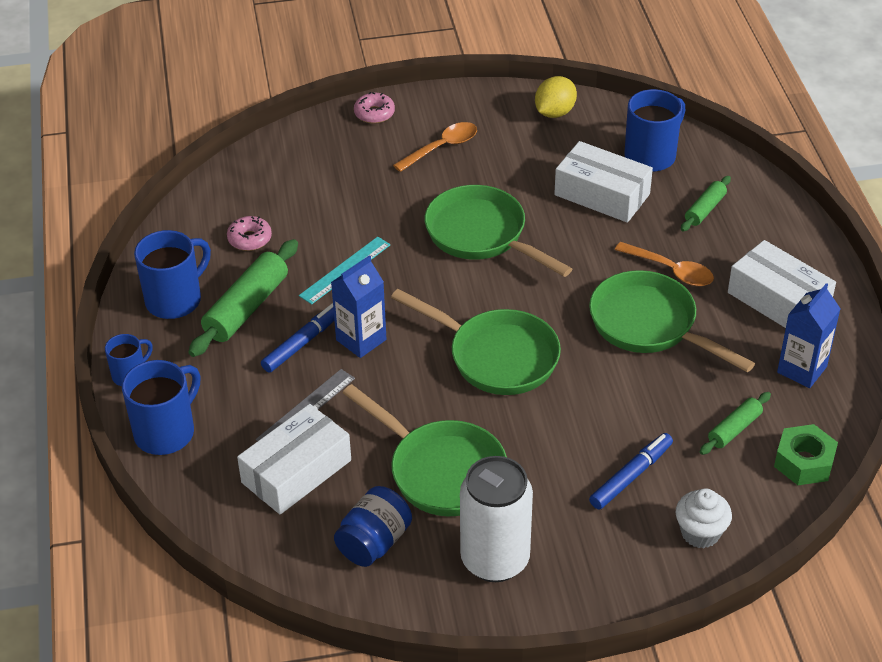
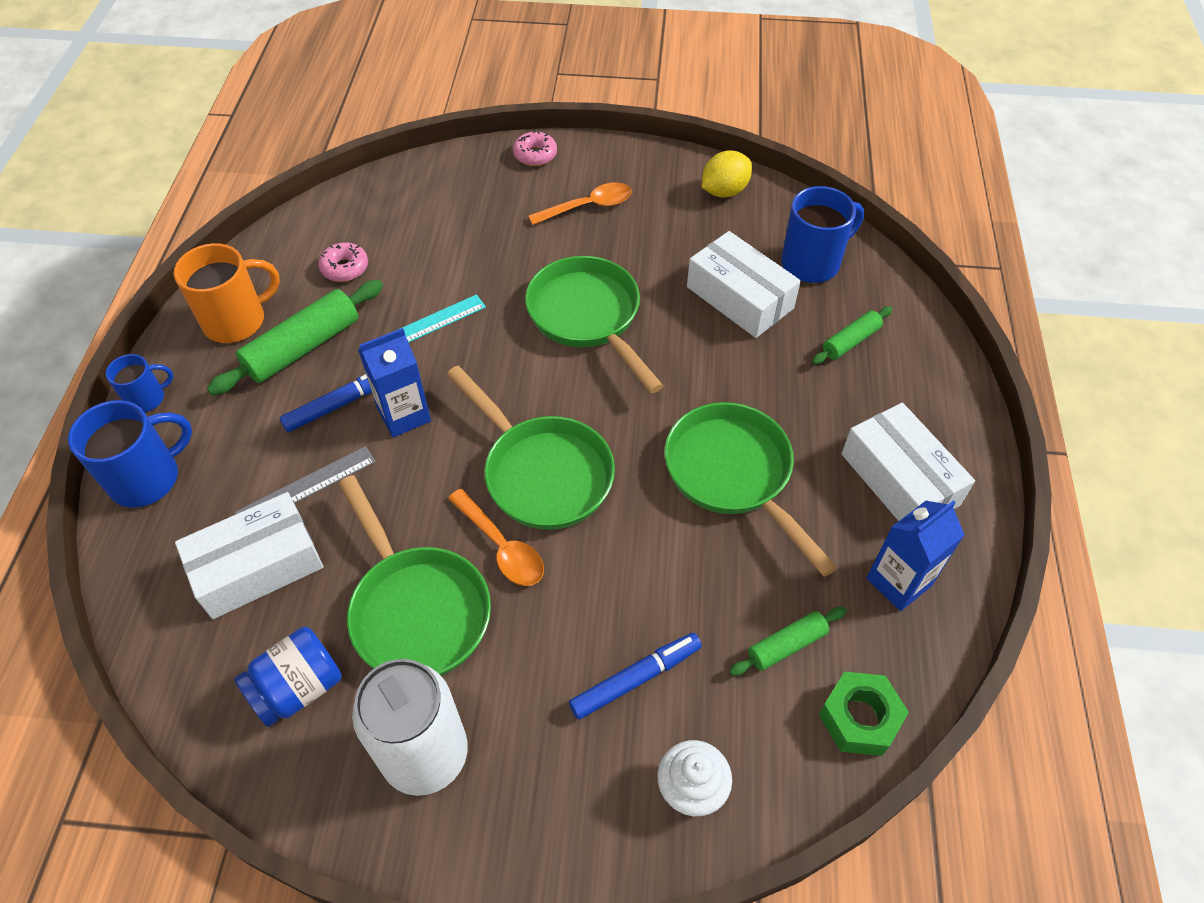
camera: 15 degrees right, 10 degrees up
(175, 300) = (237, 321): blue mug -> orange mug
(670, 270) = (784, 409): orange spoon -> orange spoon (501, 546)

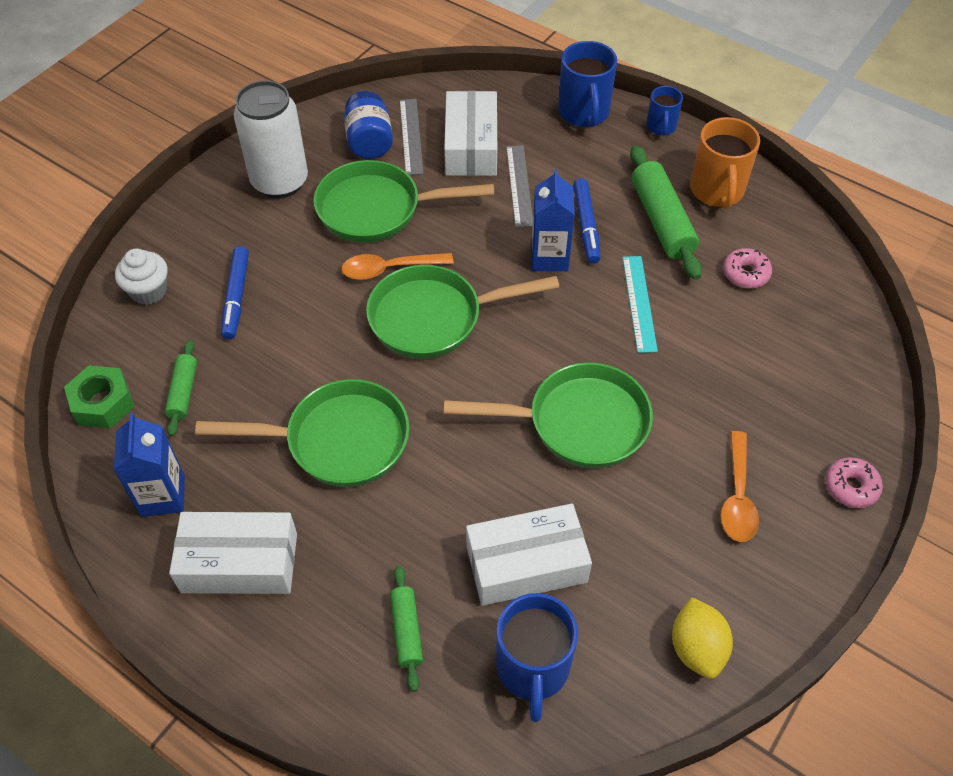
camera: 120 degrees right, 0 degrees up
(266, 643) = (411, 136): none -> grey ruler

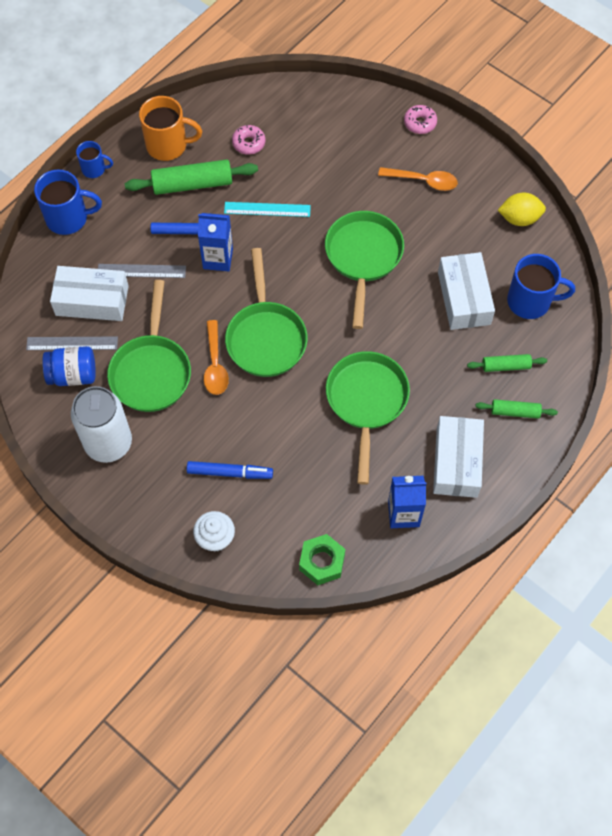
camera: 85 degrees left, 10 degrees up
(183, 392) = (316, 506): green rolling pin -> green rolling pin (515, 412)

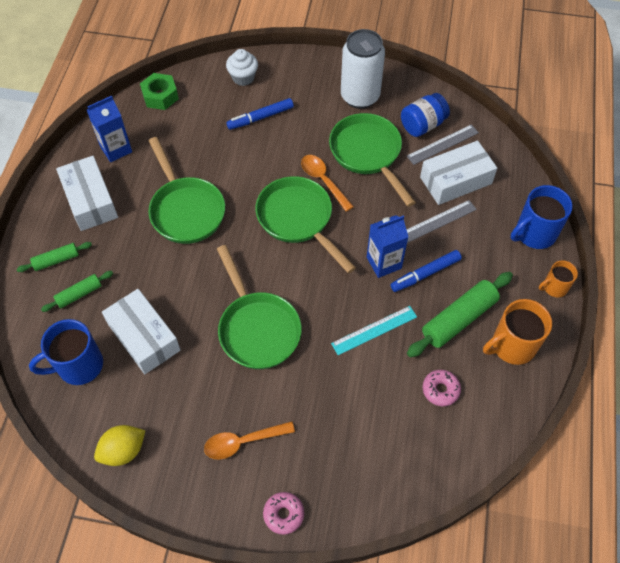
camera: 150 degrees right, 5 degrees down
(94, 169) = (554, 287): blue mug -> orange mug

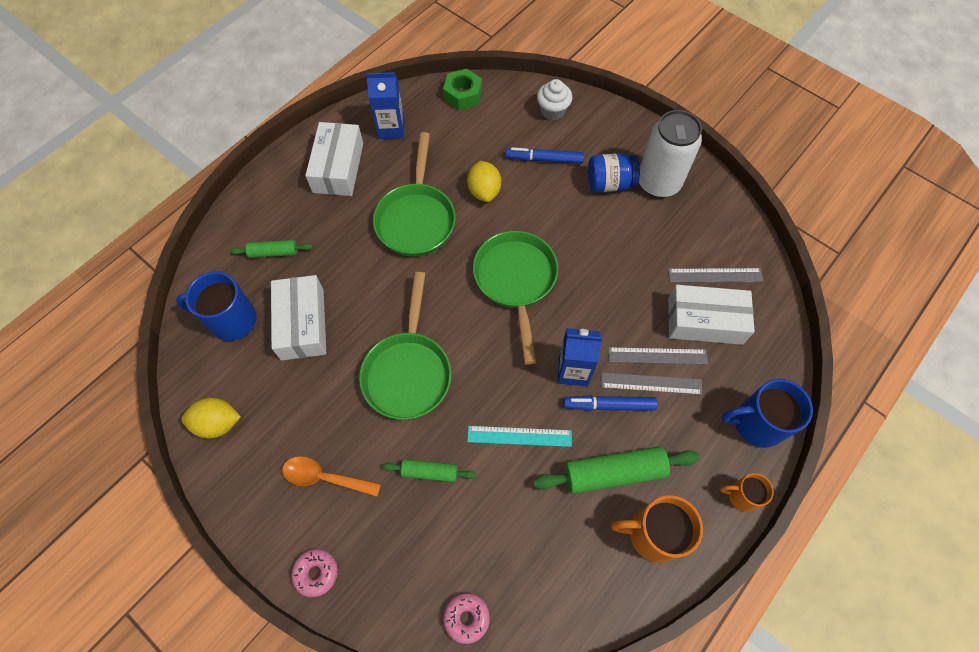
camera: 30 degrees right, 5 degrees up
(56, 260) = (275, 210): green rolling pin -> green rolling pin (430, 472)
(228, 163) = (484, 191): none -> yellow lemon
(323, 181) = (565, 254): orange spoon -> none
(368, 154) = (629, 248): green pan -> none
(422, 125) = (706, 244): blue jar -> blue jar (609, 183)
(440, 390) = (547, 538): pink donut -> pink donut (466, 618)
(445, 243) = (651, 383): none -> grey ruler

